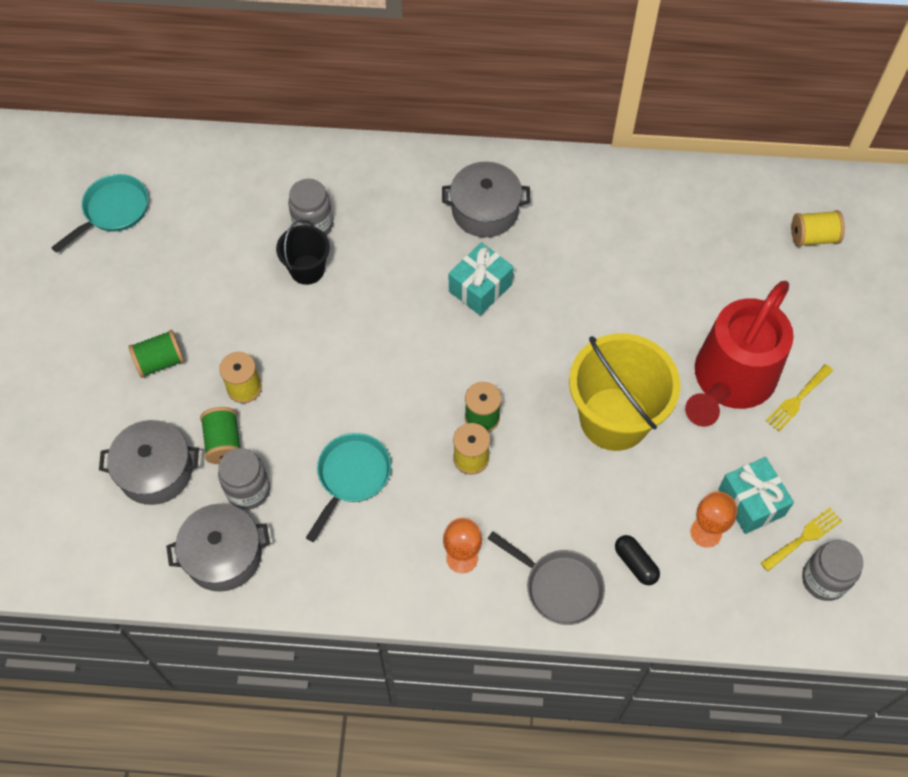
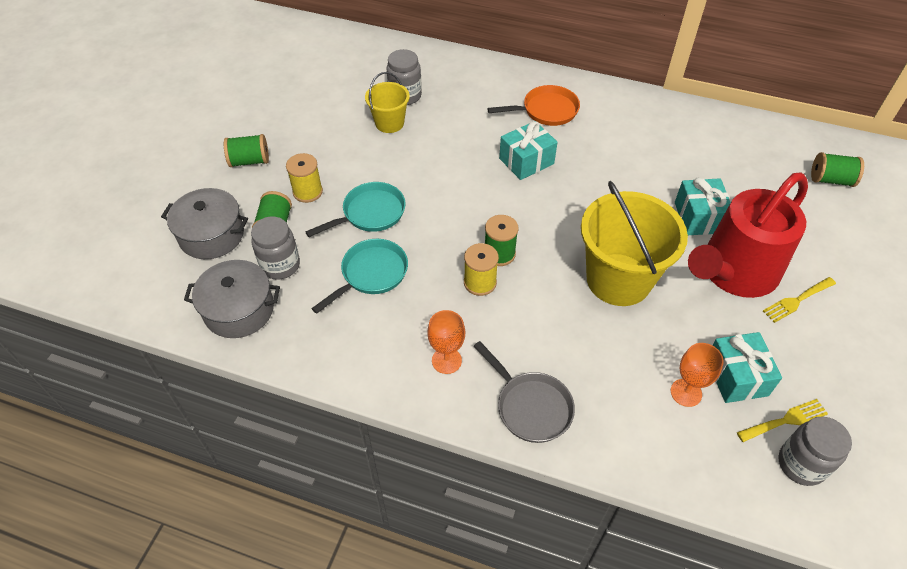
camera: 15 degrees right, 10 degrees down
(113, 211) = (258, 61): turquoise pan -> turquoise pan (370, 213)
(307, 269) = (389, 123): black bucket -> yellow bucket
(485, 210) = (546, 111): grey pot -> orange pan
(635, 563) = (610, 404): black capsule -> none
(682, 320) = (699, 217): none -> turquoise gift
(813, 237) = (830, 180): yellow spool -> green spool

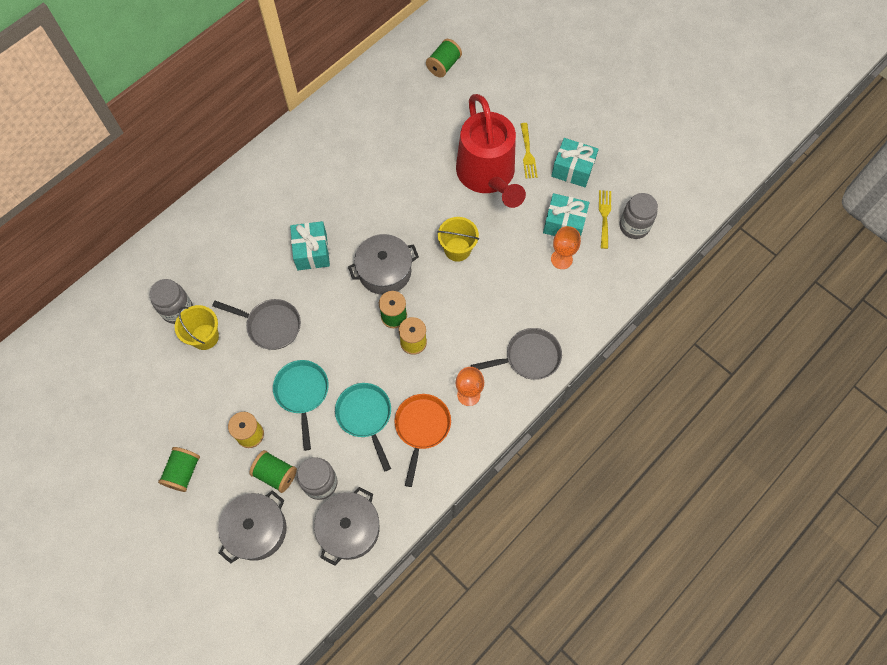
camera: 65 degrees left, 15 degrees up
(428, 162) = (270, 325): none -> grey pan
(546, 111) = (264, 209): orange pan -> orange pan (422, 428)
(546, 226) = (384, 271): none -> grey pot
(618, 279) = (457, 249): yellow bucket -> yellow bucket, size x0.53
(699, 217) = (431, 167): turquoise gift -> turquoise gift (572, 169)

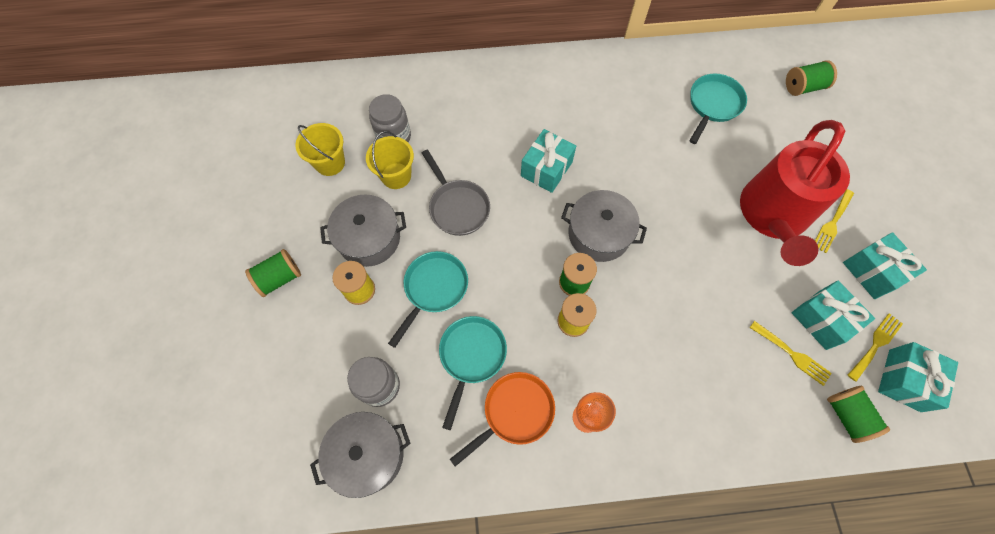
camera: 40 degrees right, 0 degrees up
(257, 530) = (291, 382): grey pot -> grey pot (369, 238)
(275, 474) = (349, 344): green spool -> green spool (846, 415)
(392, 121) = (713, 105): none -> turquoise pan
(457, 249) = (687, 264): yellow bucket -> yellow bucket (330, 163)
(529, 357) = (679, 429): grey pan -> none
(561, 259) = (792, 354): orange goblet -> yellow fork
(634, 226) = (904, 380): grey jar -> turquoise gift

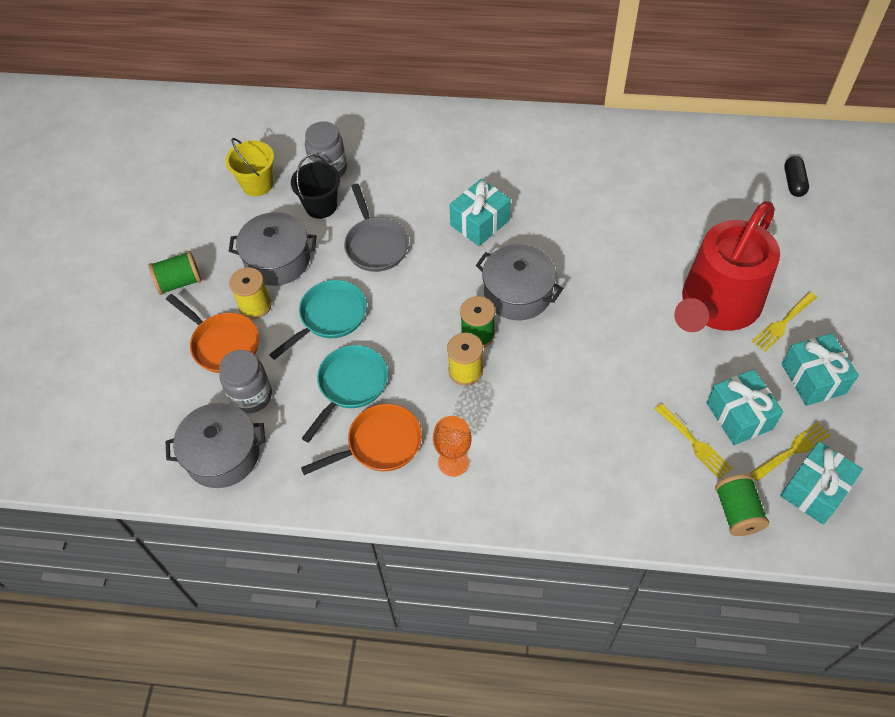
camera: 15 degrees right, 10 degrees down
(338, 336) = (223, 344): none -> orange pan
(396, 176) = (321, 206): yellow bucket -> black bucket
(713, 105) = (683, 186): turquoise pan -> none
(803, 87) = (793, 182): green spool -> black capsule

